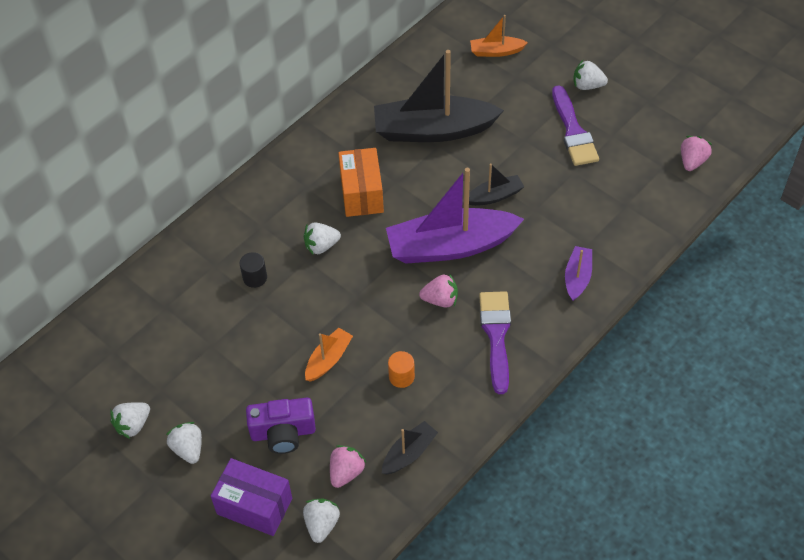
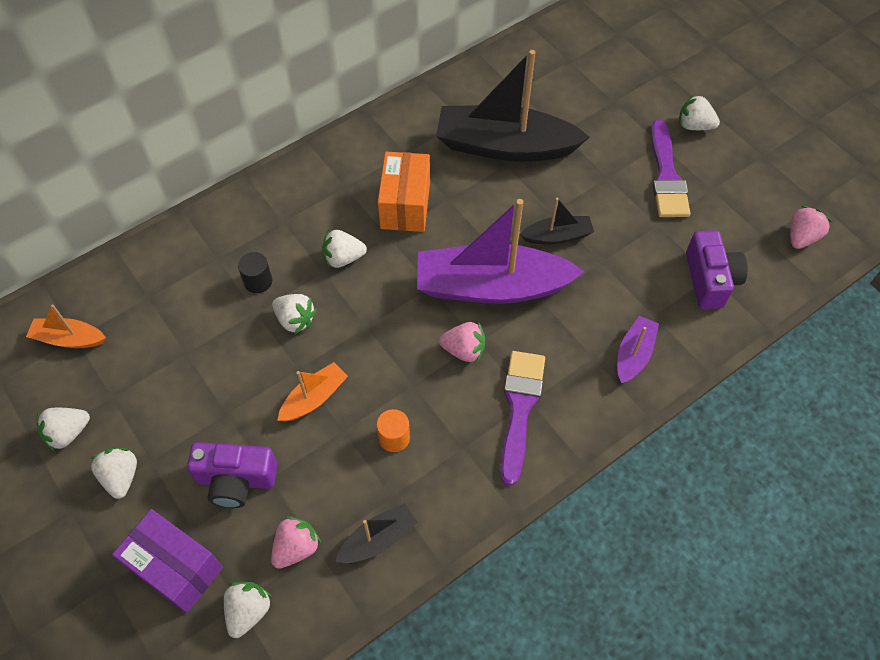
camera: 10 degrees right, 5 degrees up
(295, 302) = (295, 320): none -> white strawberry
(496, 51) = (597, 69): orange boat -> orange boat (69, 339)
(626, 208) = (710, 280): none -> purple camera

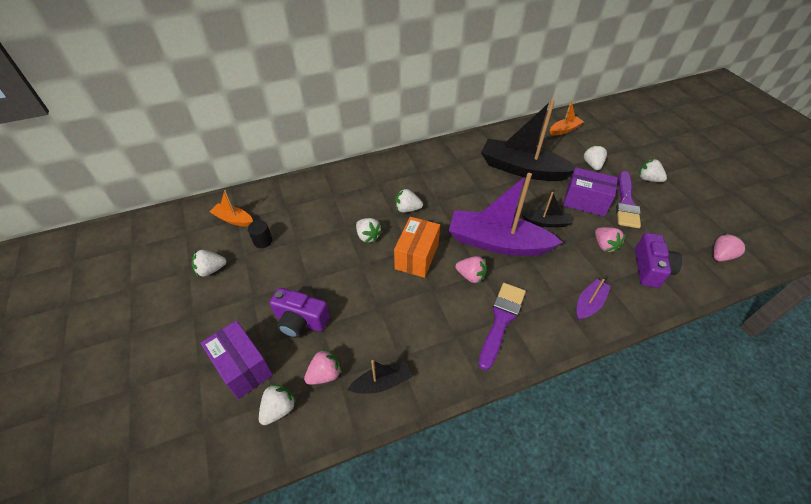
camera: 15 degrees right, 10 degrees down
(121, 477) = (231, 302): white strawberry -> white strawberry (592, 165)
(258, 281) = (352, 211): black cylinder -> black cylinder (263, 241)
(314, 398) = (366, 283): orange boat -> orange boat (564, 130)
(394, 437) = (411, 319): orange cylinder -> none
(405, 205) = (453, 188): orange box -> orange box (417, 256)
(608, 187) = (585, 202): none -> purple box
(644, 256) = (604, 245): none -> pink strawberry

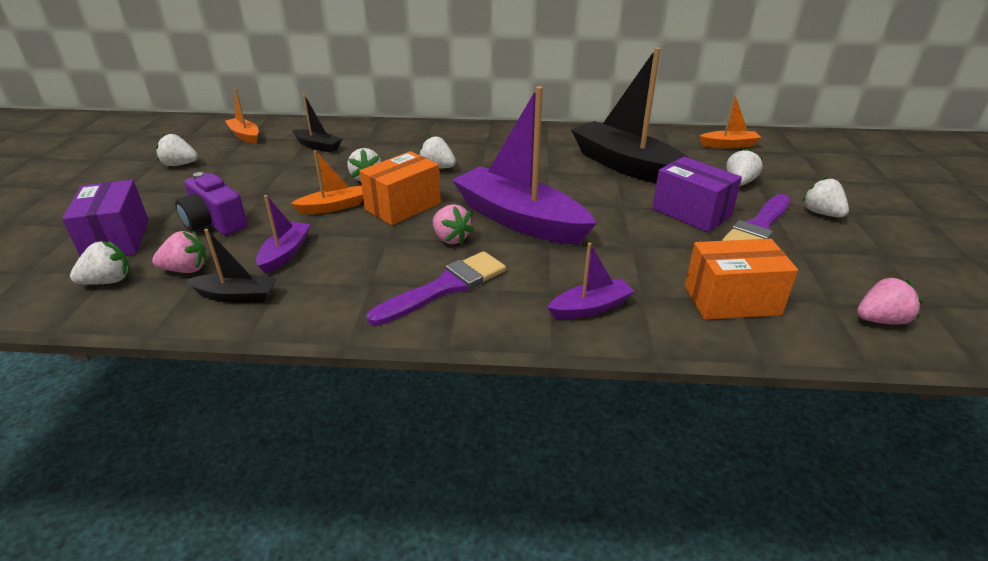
camera: 25 degrees right, 15 degrees down
(263, 241) = (253, 156): black cylinder -> none
(371, 274) = (333, 207): none -> orange boat
(378, 331) = (285, 253): none -> purple boat
(547, 223) = (610, 218): black boat -> black boat (318, 146)
(604, 245) = (677, 259): pink strawberry -> none
(650, 268) = (731, 300): purple camera -> orange box

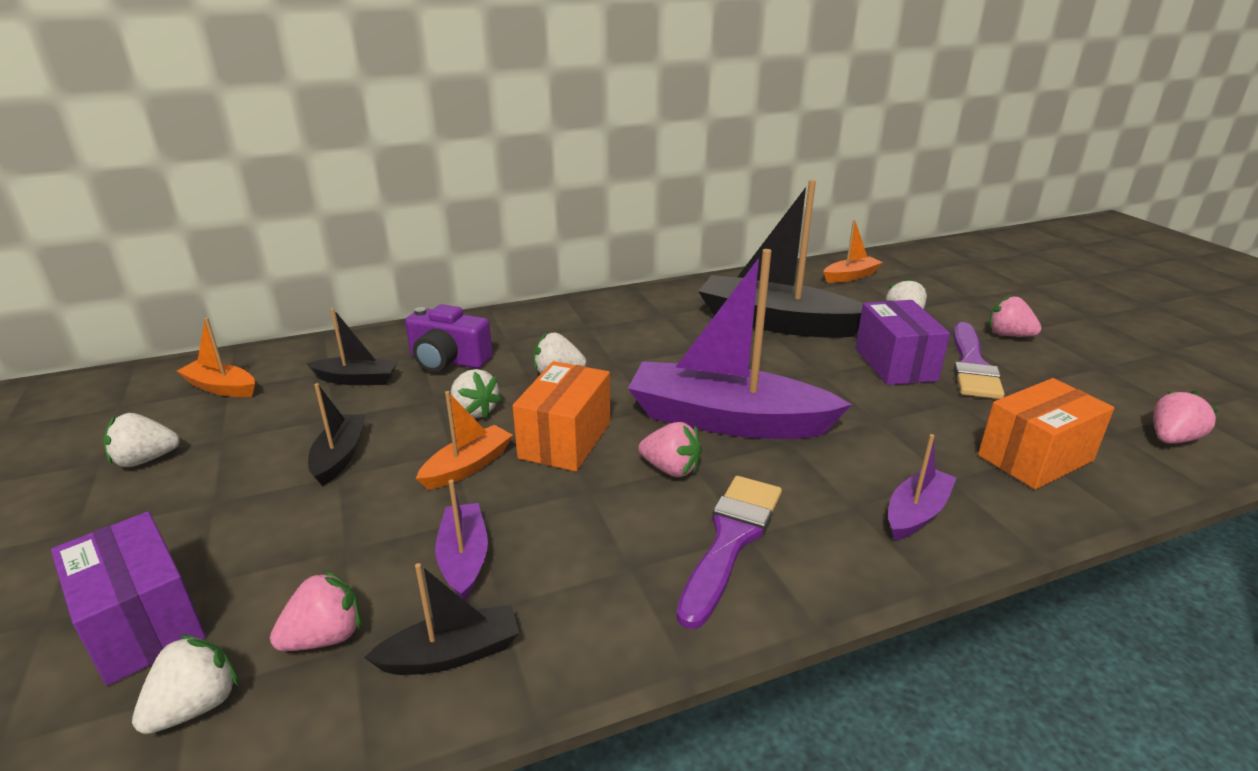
camera: 25 degrees left, 5 degrees down
(215, 222) = (300, 541): purple camera -> purple camera (448, 361)
(271, 185) = (340, 456): none -> black boat
(691, 213) = (895, 364): purple box -> purple box turned 60 degrees clockwise
(821, 213) = (1008, 335): white strawberry -> pink strawberry

